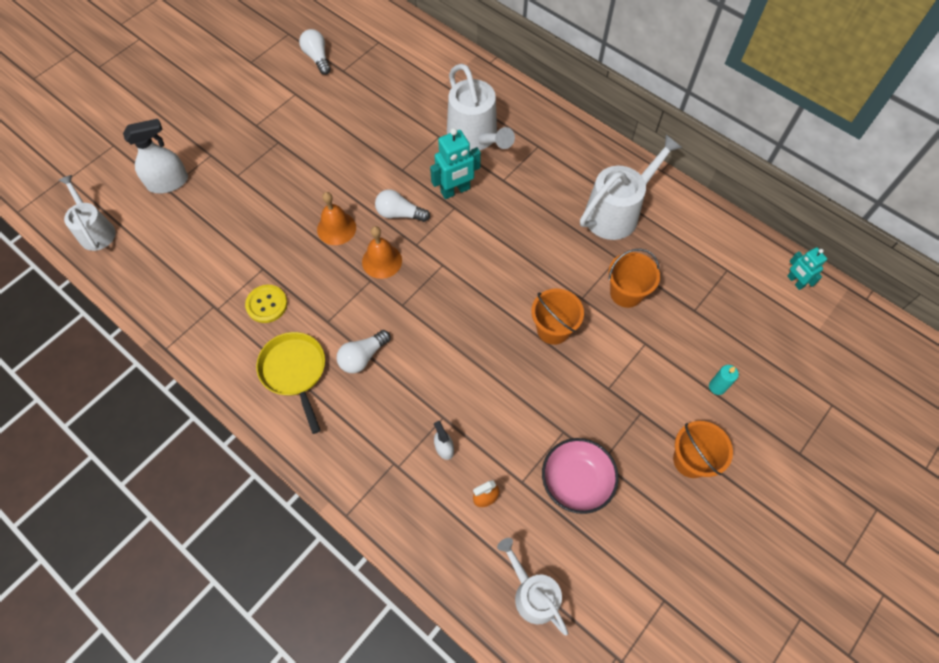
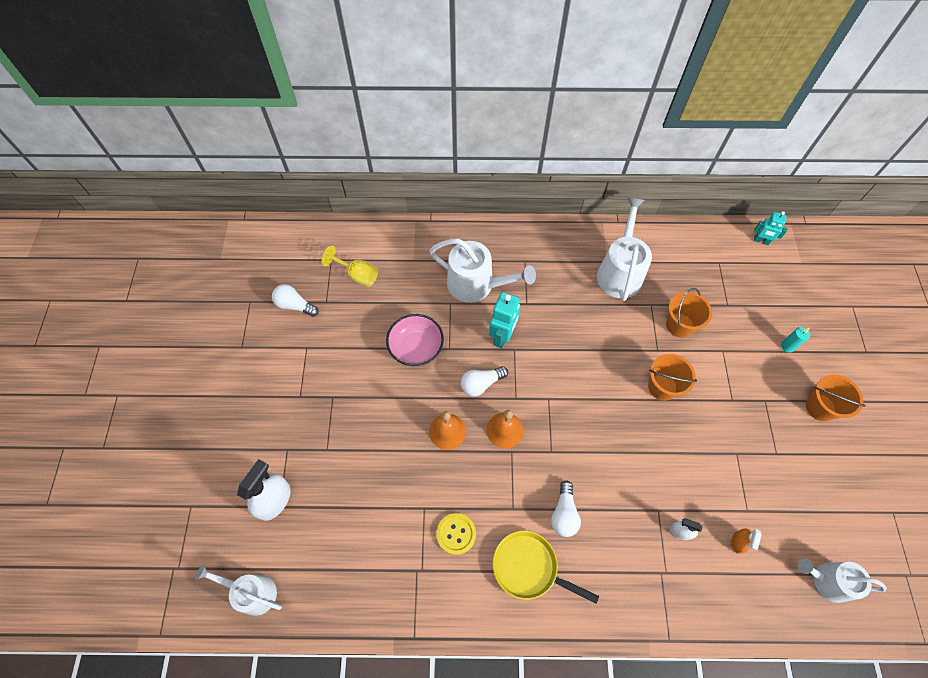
camera: 40 degrees left, 0 degrees up
(387, 66) = (357, 275): none -> yellow goblet
(576, 481) = (776, 480): pink bowl -> pink bowl (416, 347)

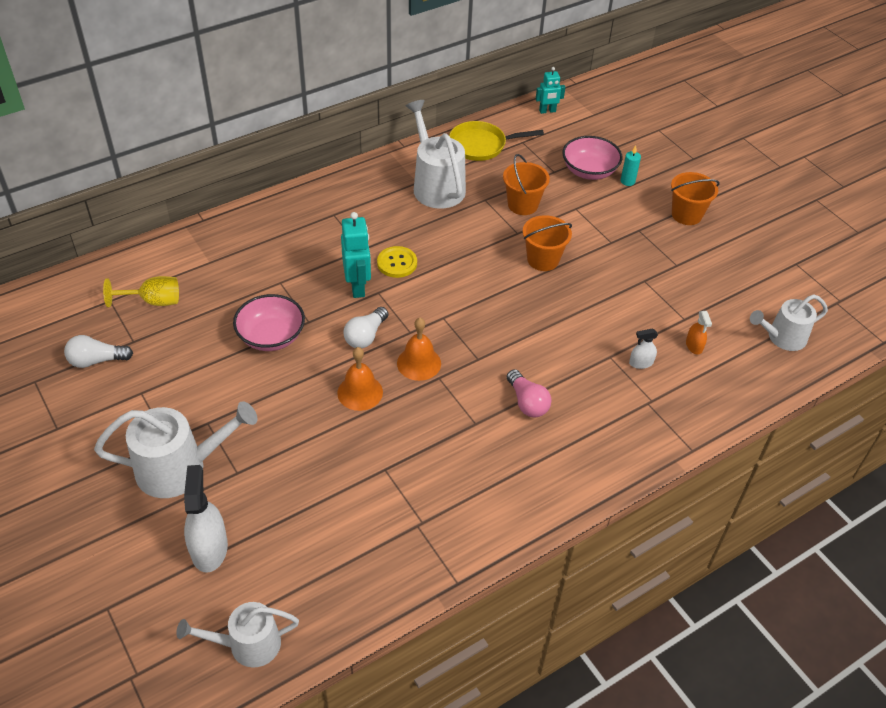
camera: 35 degrees left, 15 degrees down
(456, 534) = (434, 473): yellow button -> yellow button (397, 263)
(476, 285) = (296, 255): white watering can -> white watering can (180, 468)
(529, 567) = (527, 462): yellow pan -> yellow pan (481, 145)
(564, 513) = (527, 402): white light bulb -> pink light bulb
(759, 319) = (589, 171): none -> pink bowl

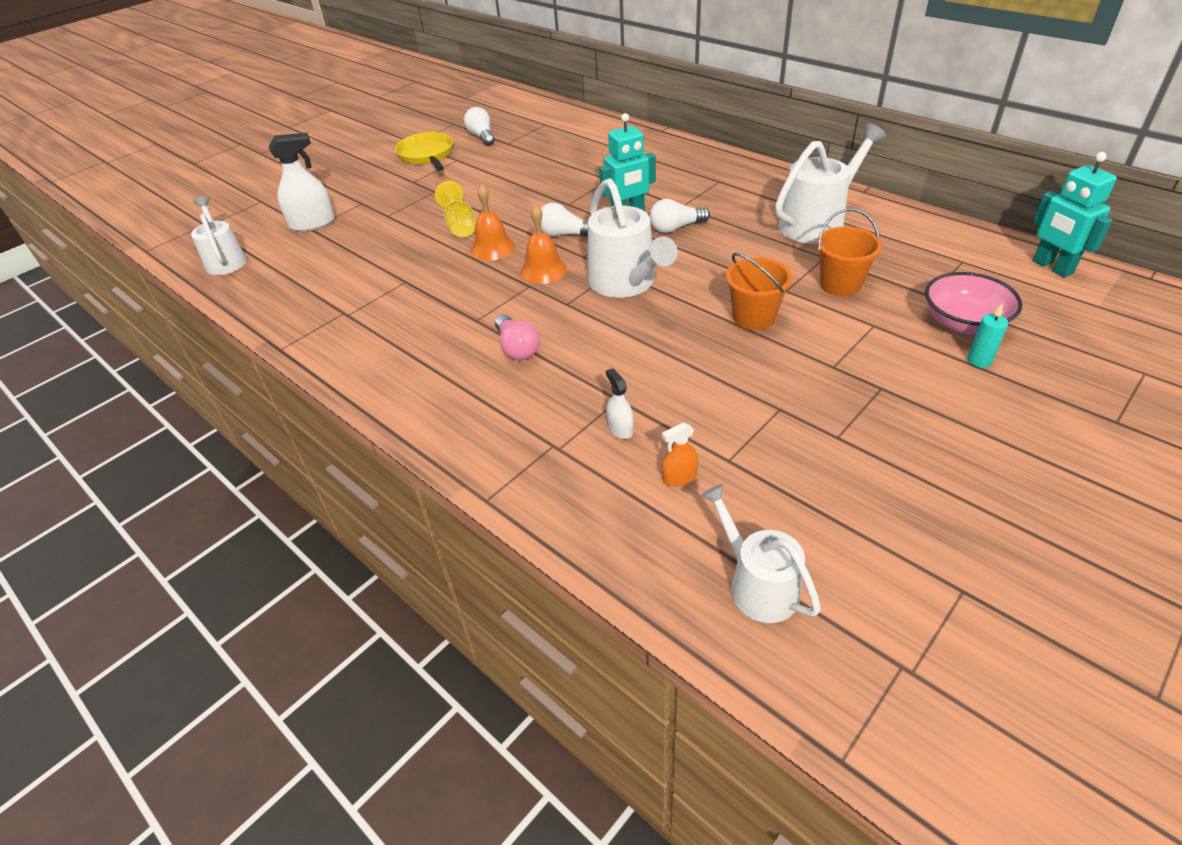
camera: 80 degrees right, 5 degrees down
(153, 301) = (553, 138): yellow goblet -> yellow goblet (460, 226)
(180, 468) = (387, 193): white watering can -> white watering can (626, 283)
(271, 336) = (540, 192): pink bowl -> none
(397, 263) = (676, 228): yellow button -> white light bulb
(481, 145) = (920, 235): yellow pan -> yellow pan (427, 155)
(527, 402) = (517, 348): pink light bulb -> pink light bulb turned 75 degrees counterclockwise
(547, 111) = (1052, 267): turquoise robot -> turquoise robot, size x1.60
(686, 215) = (963, 432): orange bucket -> none

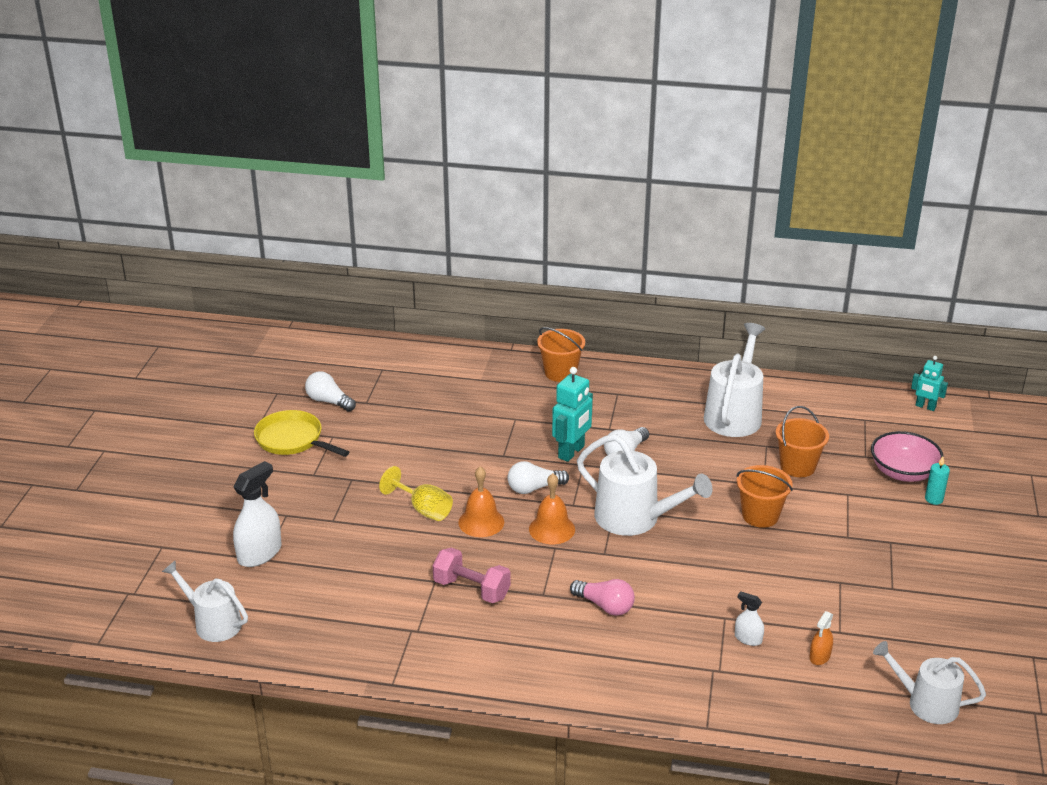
camera: 35 degrees left, 10 degrees down
(425, 297) = (471, 589): none -> pink dumbbell
(684, 155) = (560, 373): none -> orange bucket
(1052, 267) = (925, 407): turquoise robot -> turquoise robot, size x0.62

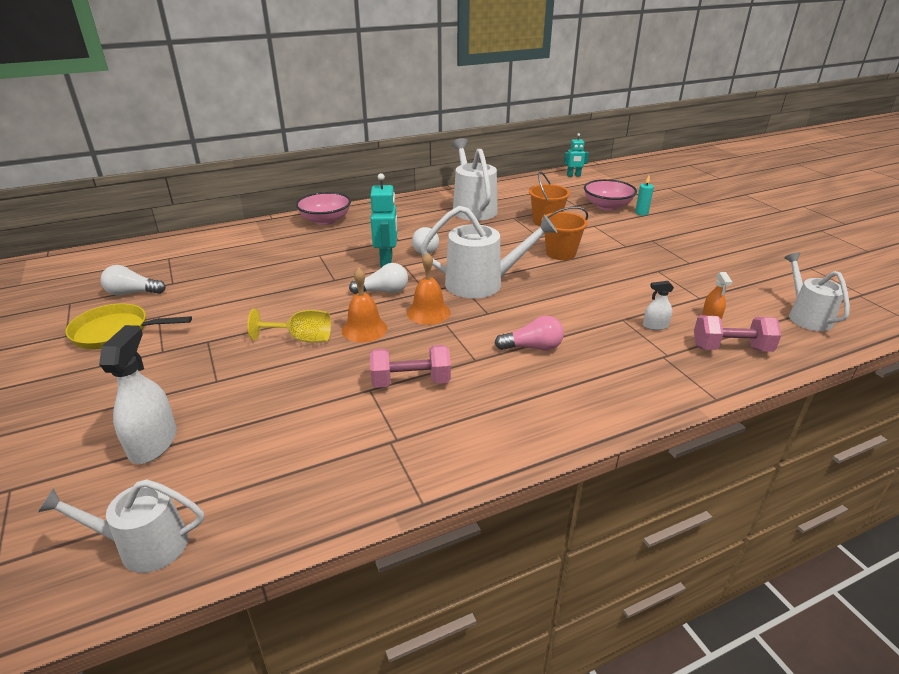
camera: 35 degrees left, 0 degrees up
(534, 488) = (383, 291): white light bulb -> white light bulb turned 135 degrees counterclockwise
(560, 373) = (325, 220): orange bucket -> pink bowl
(790, 694) = (731, 348): none -> pink dumbbell
(926, 703) = (806, 316): white watering can -> white watering can turned 90 degrees clockwise

